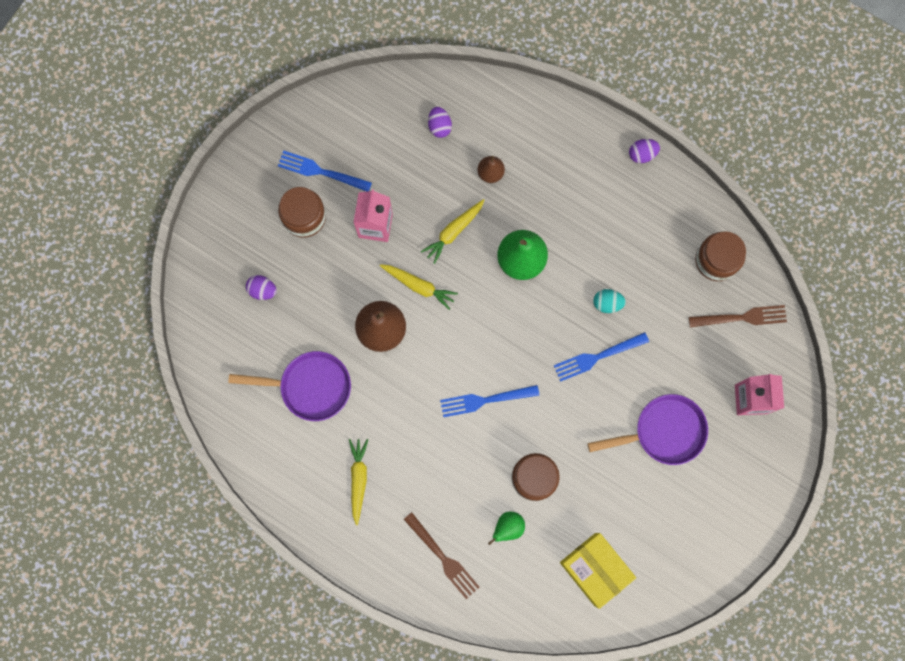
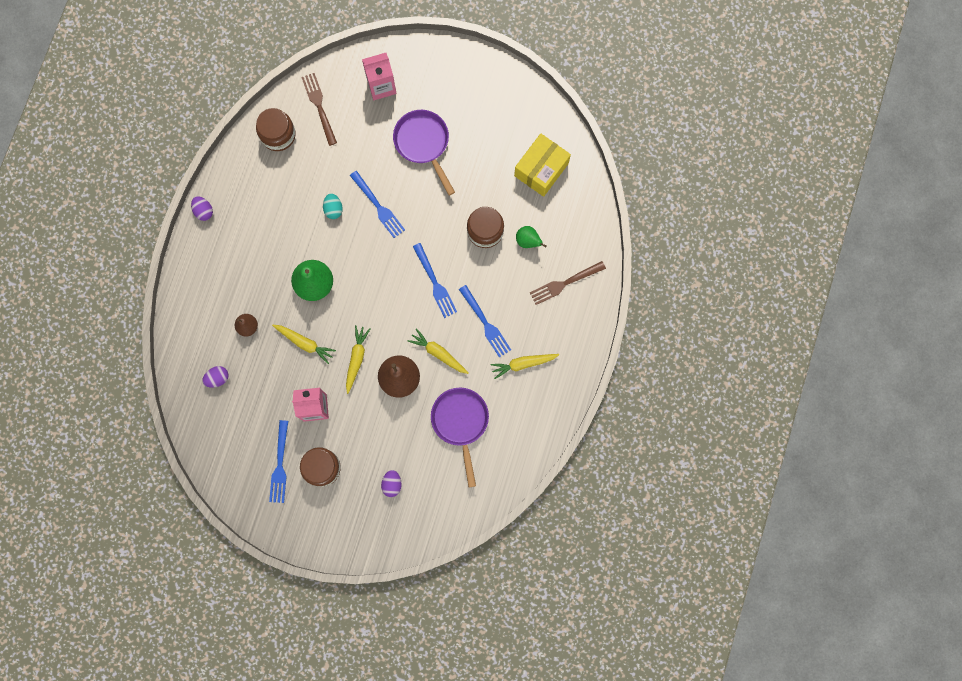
camera: 105 degrees left, 0 degrees up
(399, 382) = (438, 353): none -> yellow carrot
(420, 447) = (485, 323): none -> blue fork
(443, 558) = (564, 283): brown fork -> brown fork turned 150 degrees counterclockwise

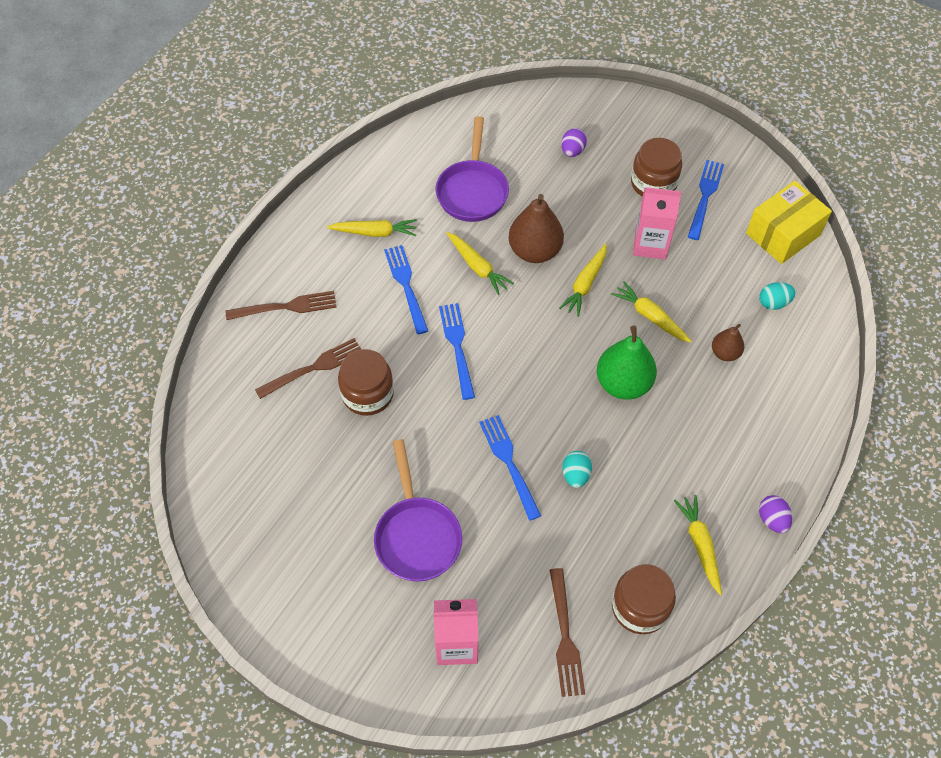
camera: 165 degrees left, 20 degrees down
(217, 378) = (773, 303): purple egg -> turquoise egg
(247, 183) = (700, 545): none -> yellow carrot
(528, 241) = (314, 368): green pear -> brown fork
(541, 169) = (258, 455): yellow box -> yellow box (783, 234)

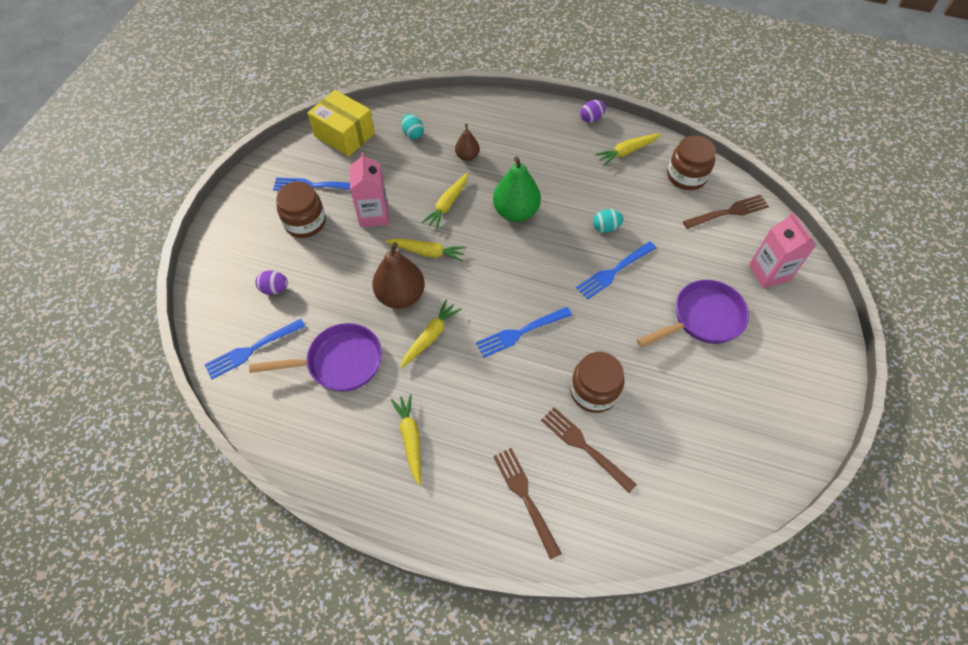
camera: 105 degrees left, 0 degrees up
(406, 285) = (467, 392): blue fork -> blue fork (252, 349)

